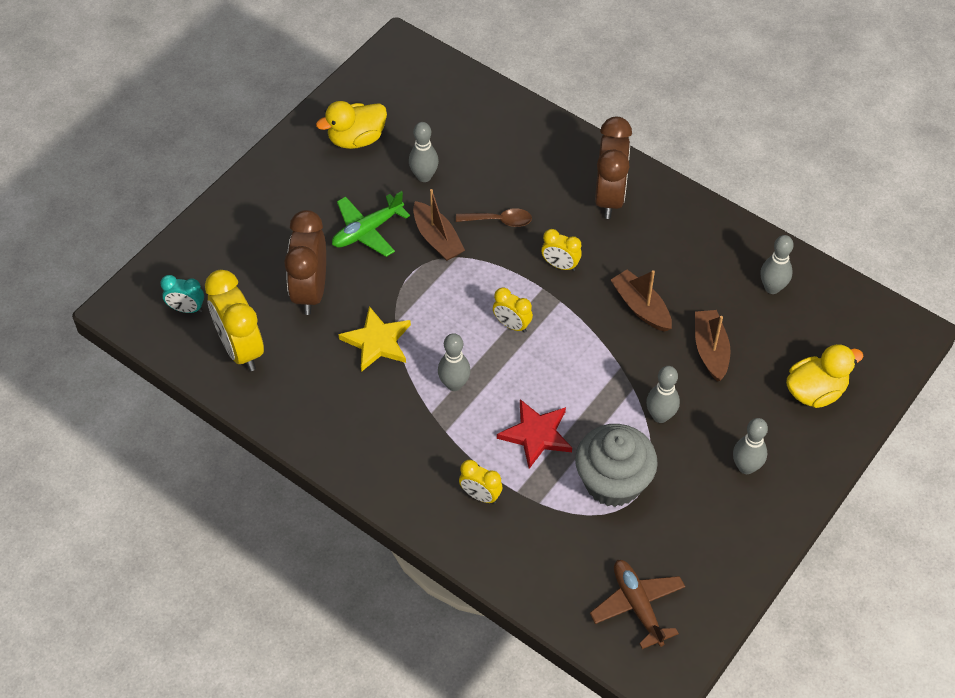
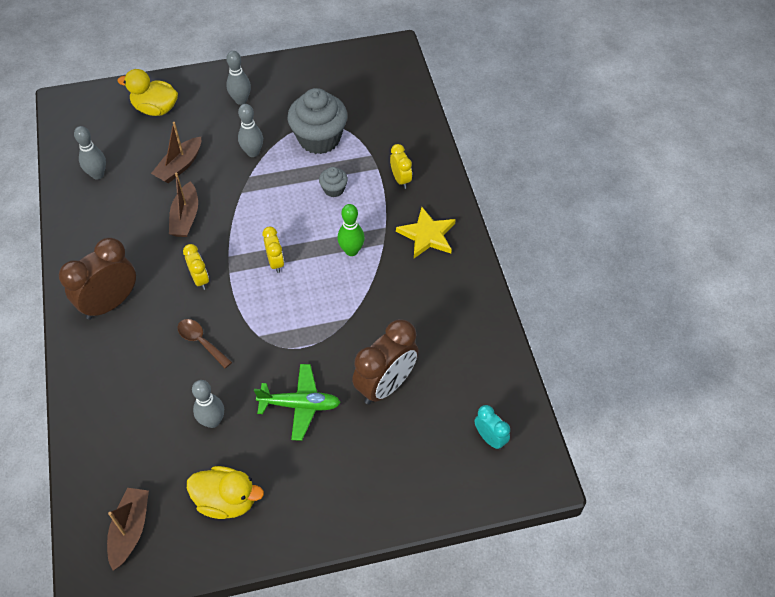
camera: 140 degrees left, 0 degrees up
(241, 348) = (473, 376): yellow clock -> none
(377, 341) = (373, 313): yellow star -> yellow star (427, 235)
(437, 239) = (258, 360): brown boat -> brown boat (130, 530)
(454, 384) = (351, 251): grey bowling pin -> green bowling pin
(536, 435) = (334, 189): red star -> grey cupcake
(637, 605) = (373, 80): brown plane -> none

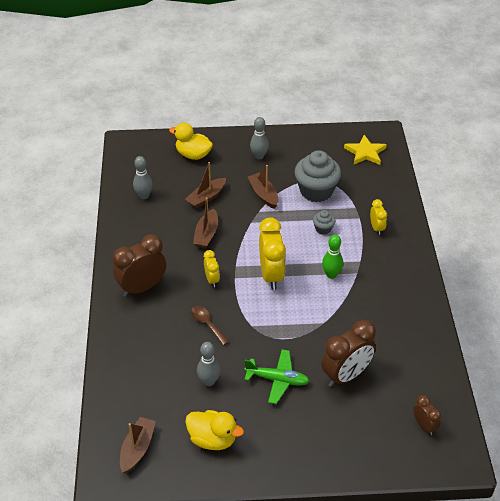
camera: 10 degrees right, 10 degrees down
(253, 152) = (263, 194): grey bowling pin -> brown boat
(275, 262) = (271, 275): yellow clock -> yellow clock, size x1.90
(427, 235) = (392, 271): yellow star -> yellow star (365, 152)
(490, 438) = (424, 426): turquoise clock -> brown clock

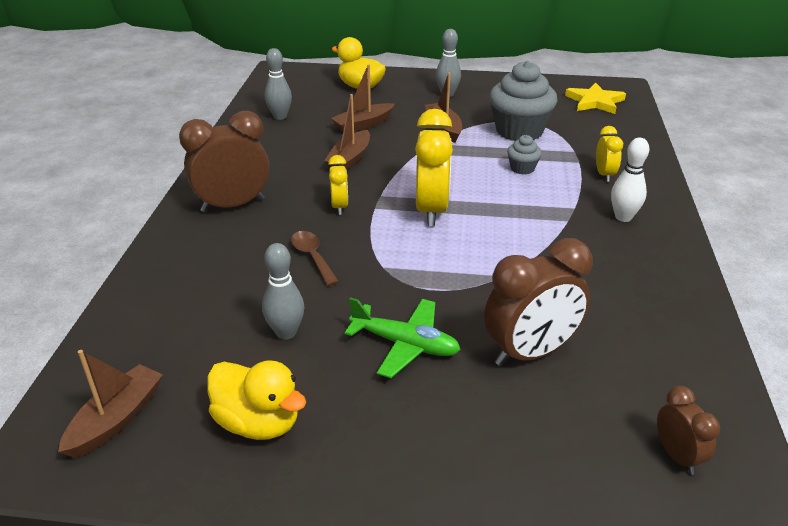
camera: 10 degrees right, 10 degrees down
(331, 274) = (526, 219): green bowling pin -> none
(390, 265) = (623, 217): none -> white bowling pin

